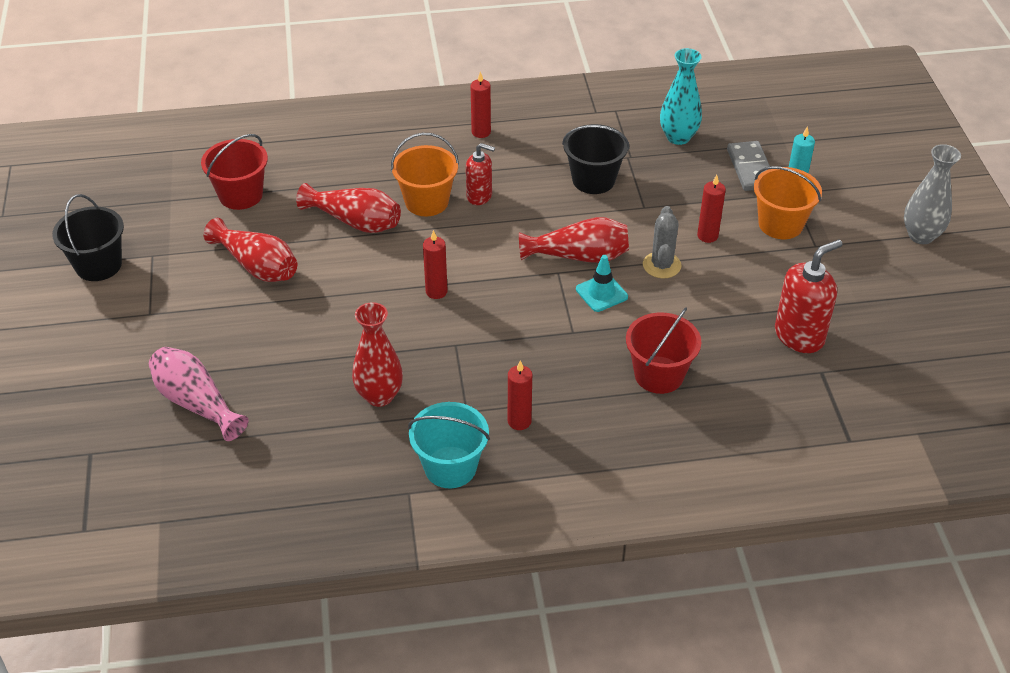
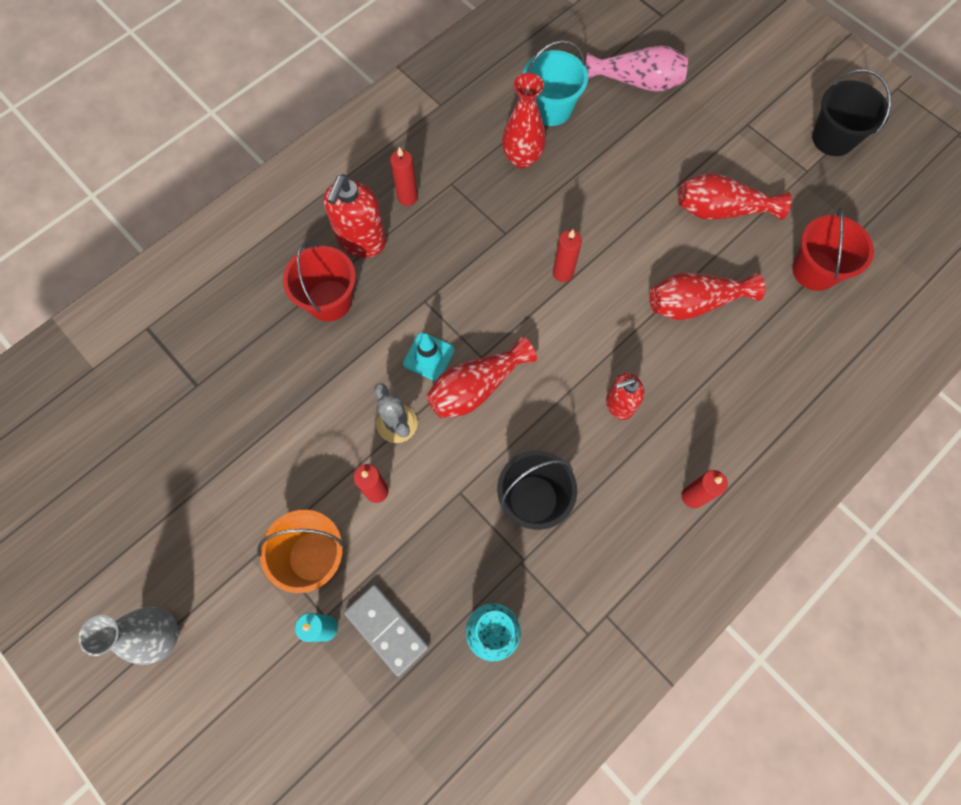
camera: 145 degrees right, 25 degrees up
(426, 202) = (658, 366): orange bucket -> none
(450, 467) = (428, 136): turquoise bucket -> turquoise bucket (551, 109)
(799, 336) = (232, 415): red soap dispenser -> red soap dispenser (361, 241)

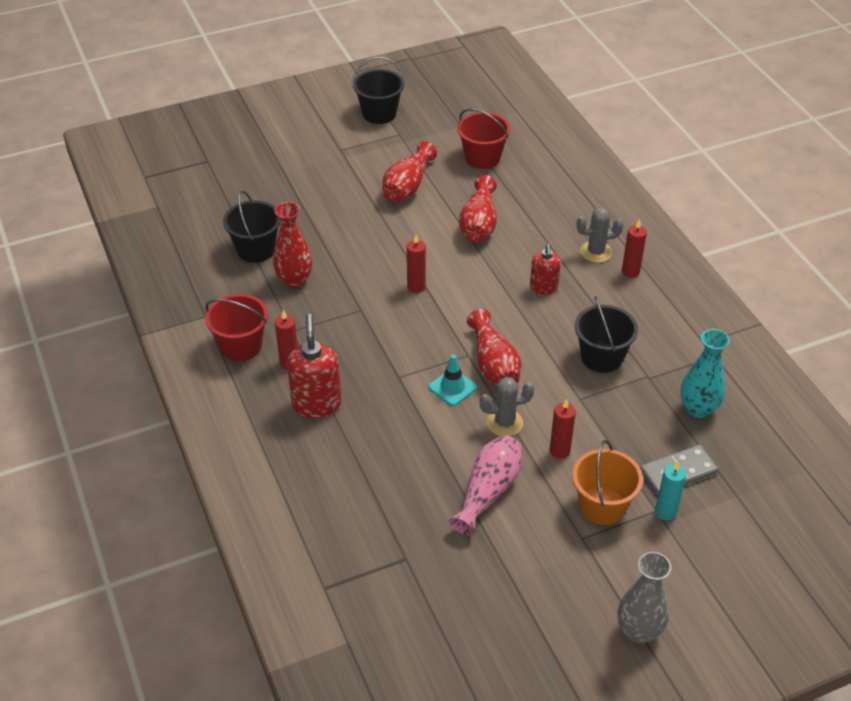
camera: 70 degrees left, 25 degrees down
(329, 300) = (365, 441): red bucket -> red bucket (241, 346)
(361, 241) = (316, 404): red soap dispenser -> red soap dispenser turned 135 degrees counterclockwise
(551, 109) = (256, 249): turquoise bucket -> black bucket
(637, 82) = (263, 194): pink vase -> pink vase (488, 491)
(709, 447) = (596, 252): none -> grey cactus

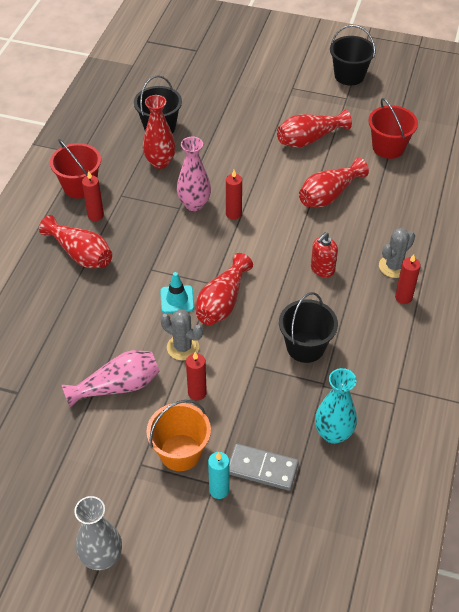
camera: 40 degrees right, 5 degrees up
(316, 404) = (80, 254): red soap dispenser -> red vase
(371, 298) = (194, 204): none -> pink vase
(596, 252) = (393, 266): grey cactus -> grey cactus turned 75 degrees counterclockwise

